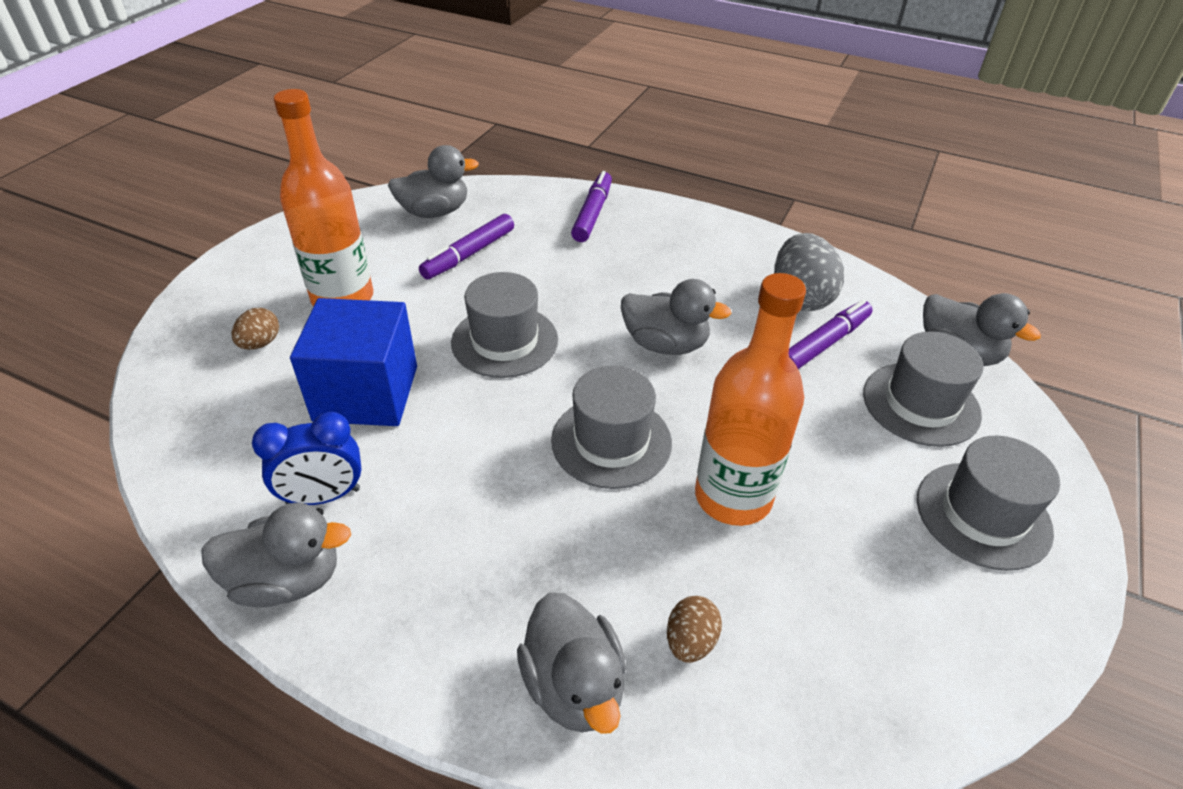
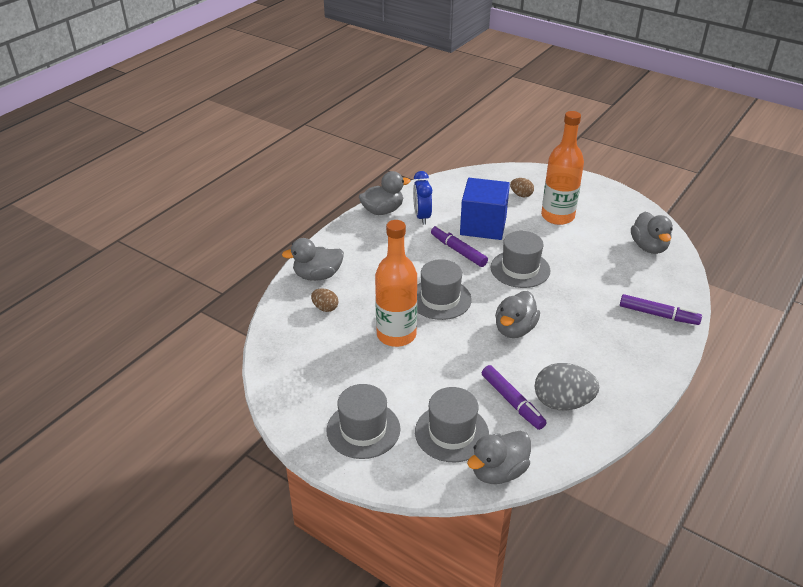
camera: 100 degrees right, 5 degrees down
(287, 580) = (382, 211): grey duck -> grey duck turned 120 degrees counterclockwise
(468, 254) = (602, 259): purple marker -> purple marker (458, 251)

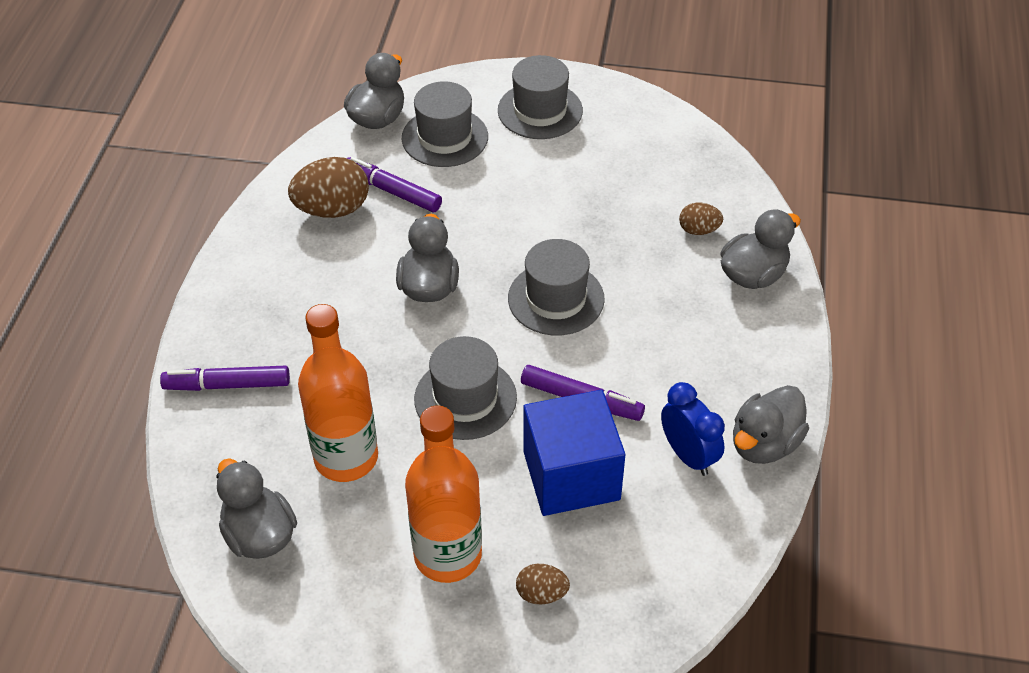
camera: 155 degrees right, 10 degrees up
(396, 335) = (579, 225): orange bottle -> orange bottle (346, 458)
(562, 402) = (332, 209): grey egg -> brown egg

